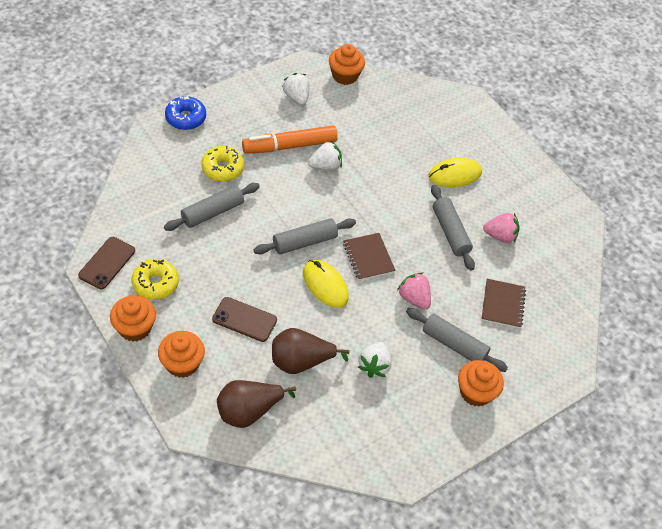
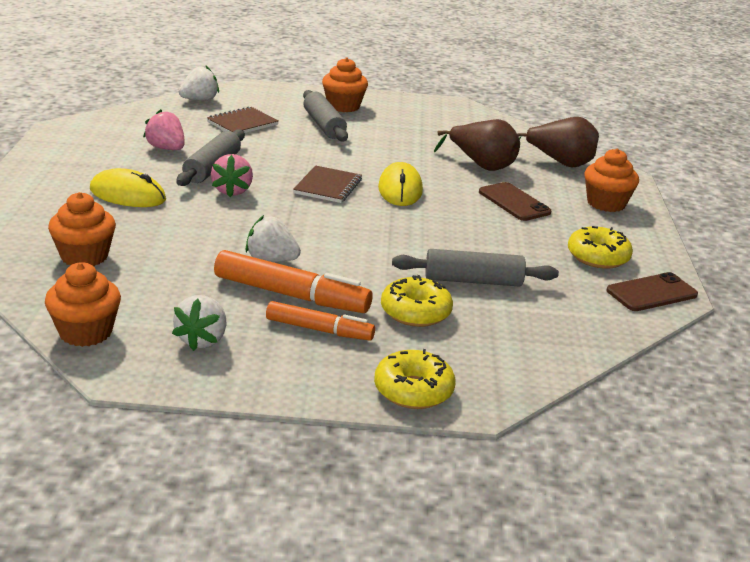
camera: 140 degrees left, 25 degrees down
(135, 328) = (644, 239): orange cupcake -> orange cupcake (84, 256)
(186, 118) = (413, 390): blue donut -> yellow donut
(255, 131) = (319, 330): none -> orange marker
(305, 242) = (384, 219): grey rolling pin -> none
(374, 365) = (413, 142): white strawberry -> white strawberry (199, 100)
(414, 298) = (320, 153): pink strawberry -> pink strawberry (232, 191)

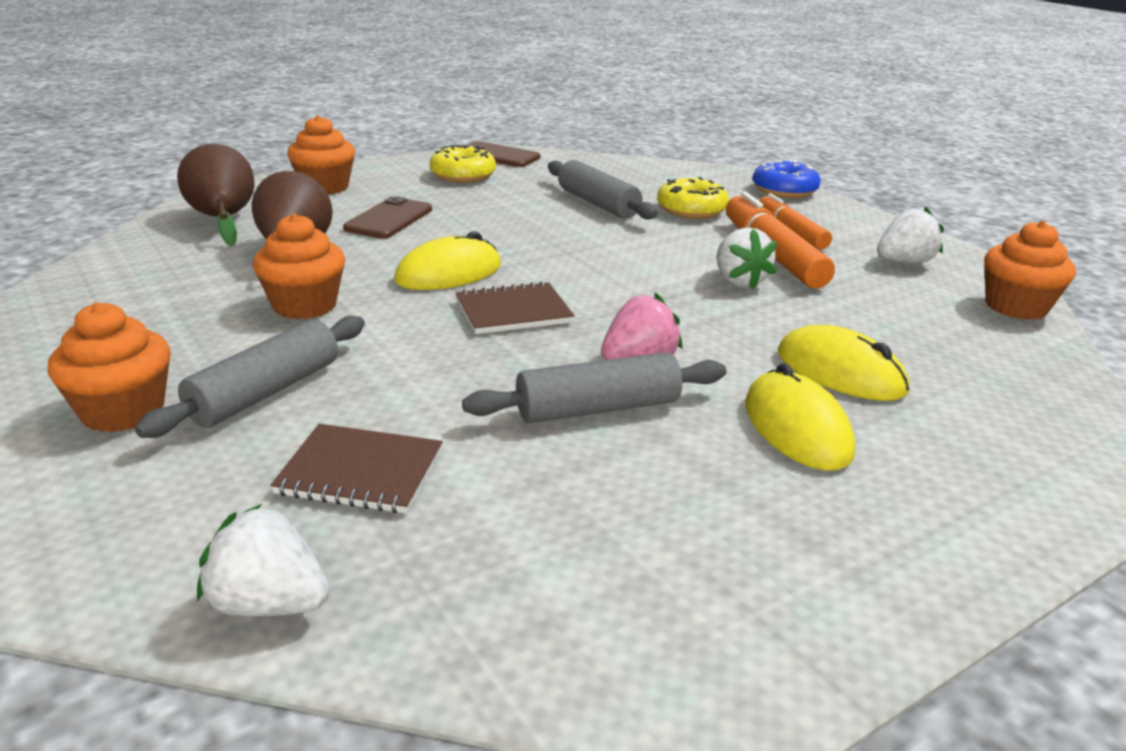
camera: 125 degrees left, 0 degrees up
(84, 256) = (955, 371): orange cupcake -> orange cupcake (304, 305)
(141, 228) = (840, 372): none -> yellow mouse
(166, 148) = (599, 488): pink strawberry -> none
(413, 390) = (784, 190): yellow donut -> blue donut

